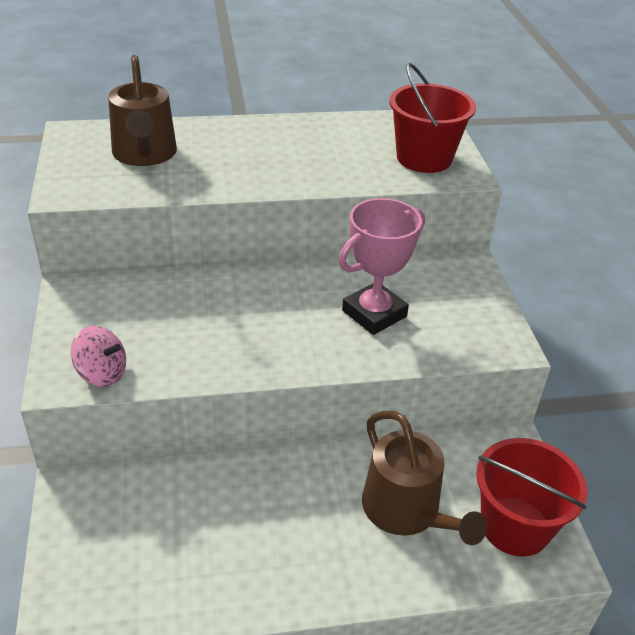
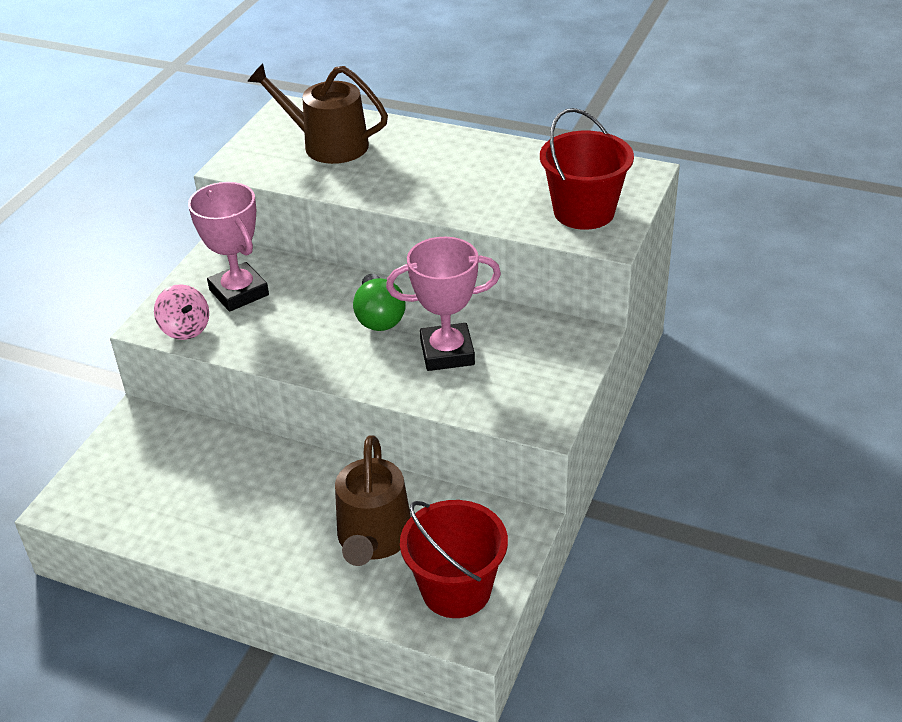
camera: 35 degrees right, 0 degrees up
(128, 320) = (239, 292): none -> pink trophy
(145, 154) = (328, 145): brown watering can -> brown watering can turned 90 degrees clockwise
(286, 302) = (379, 317): none -> green light bulb

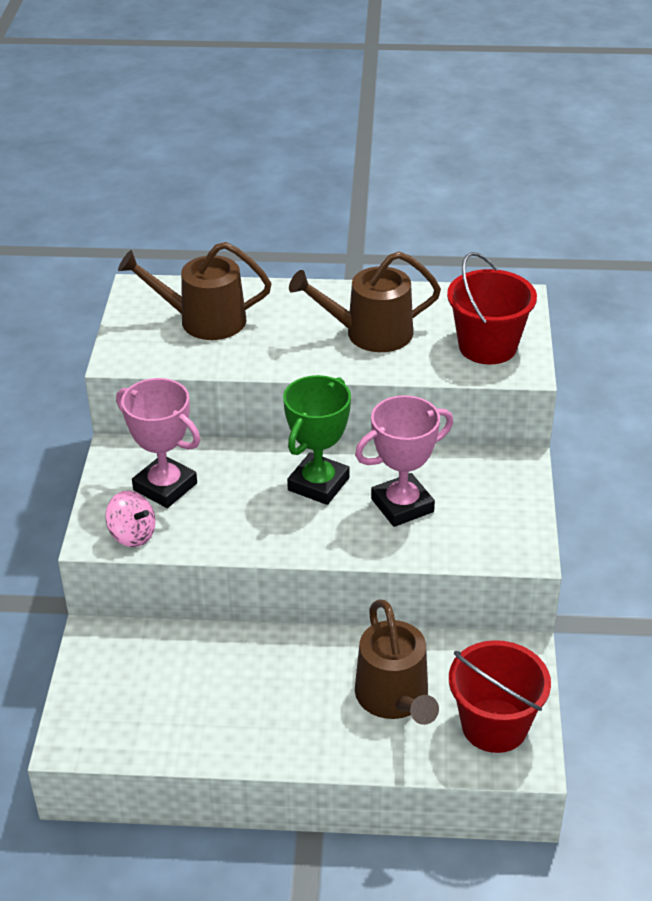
camera: 20 degrees left, 0 degrees up
(379, 317) = (318, 484): green light bulb -> green trophy
(475, 181) = (370, 333): none -> brown watering can

